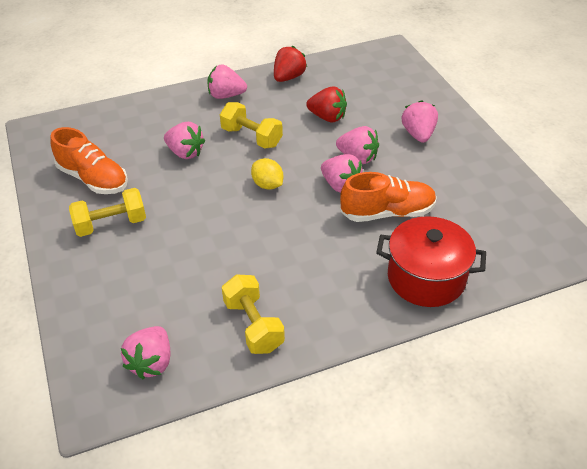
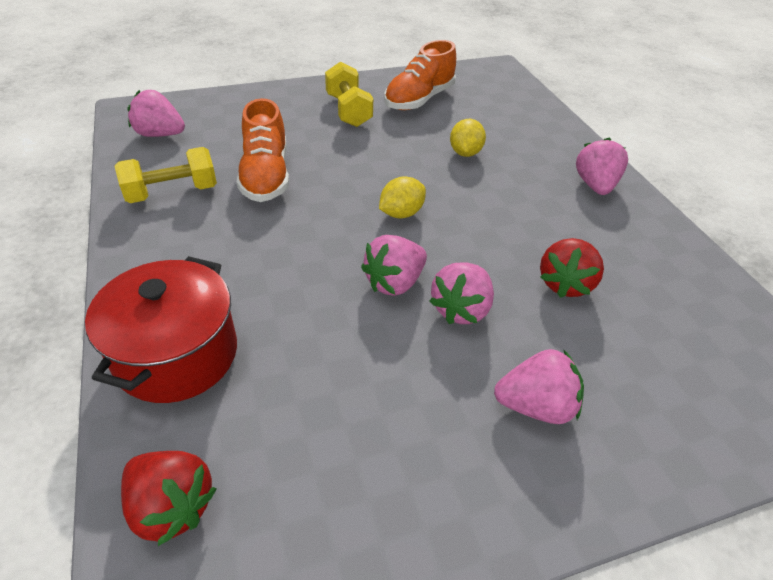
camera: 90 degrees right, 0 degrees up
(185, 153) = (465, 153): pink strawberry -> yellow lemon
(251, 137) = (502, 204): yellow dumbbell -> none
(288, 77) = (666, 248): red strawberry -> red strawberry (172, 506)
(387, 213) = (326, 329): orange shoe -> orange shoe (266, 176)

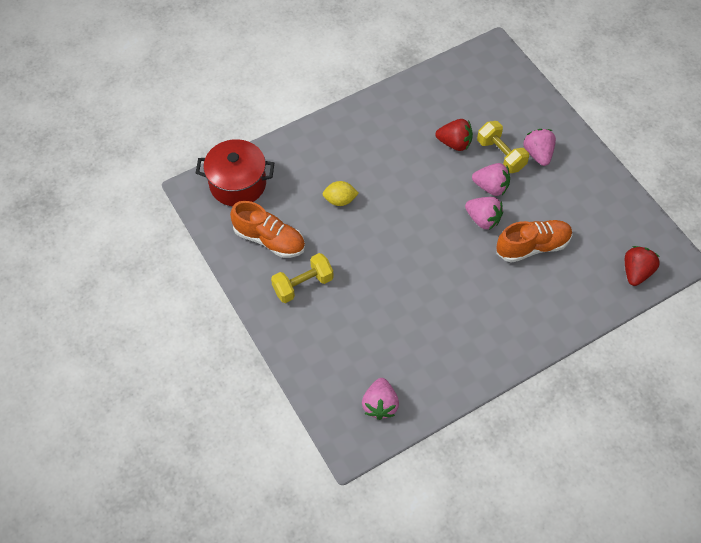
camera: 100 degrees left, 15 degrees up
(172, 193) = (446, 363): yellow dumbbell -> yellow dumbbell (501, 155)
(177, 354) = (568, 302): red pot -> red pot (238, 184)
(266, 176) = (408, 313): orange shoe -> orange shoe (532, 246)
(401, 213) = (421, 226): yellow lemon -> none
(595, 185) = (355, 127): pink strawberry -> none

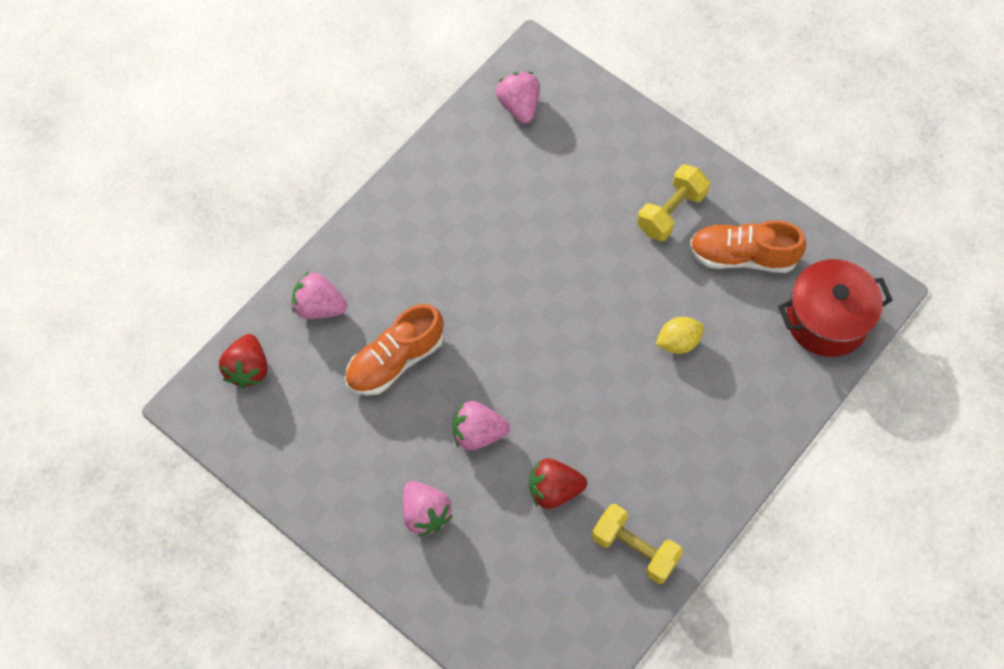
camera: 160 degrees right, 5 degrees up
(483, 219) = (474, 379): pink strawberry -> pink strawberry (319, 307)
(501, 155) = (480, 493): yellow dumbbell -> yellow dumbbell (635, 549)

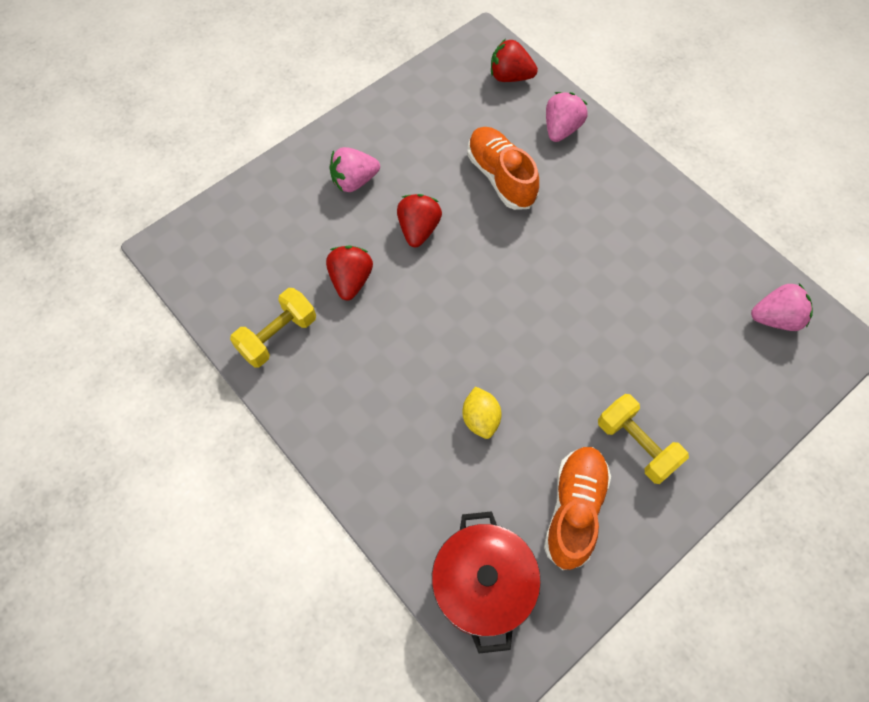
camera: 100 degrees right, 0 degrees up
(478, 433) = (418, 229): pink strawberry -> red strawberry

